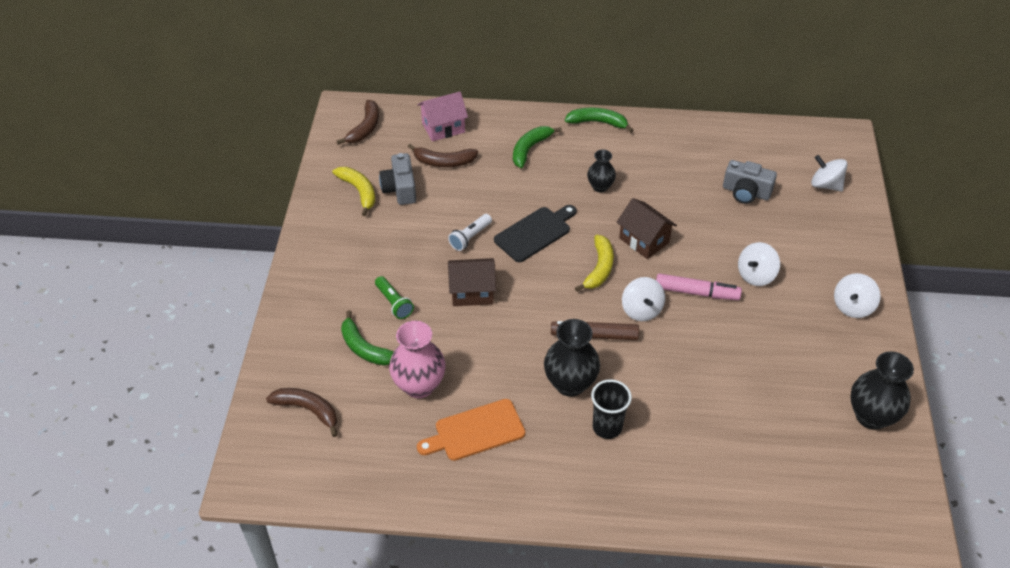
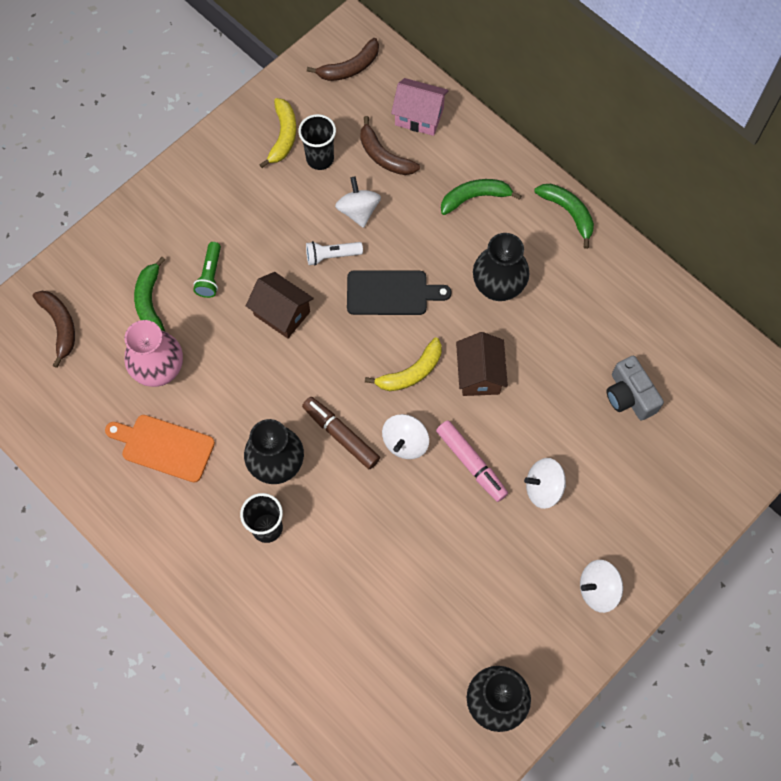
camera: 40 degrees right, 20 degrees up
(400, 189) = (320, 159): grey camera -> black cup
(600, 187) = (498, 287): black vase -> black vase, size x1.68
(825, 185) = (718, 446): white spinning top -> white spinning top (358, 211)

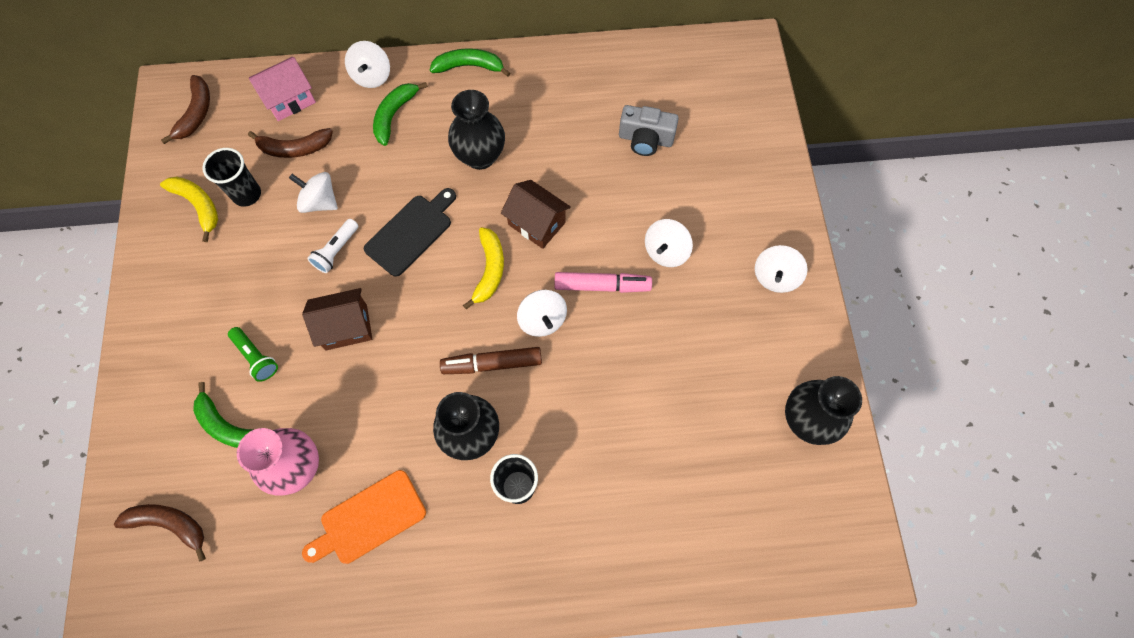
camera: 50 degrees left, 0 degrees up
(492, 153) = (372, 76): none -> white spinning top

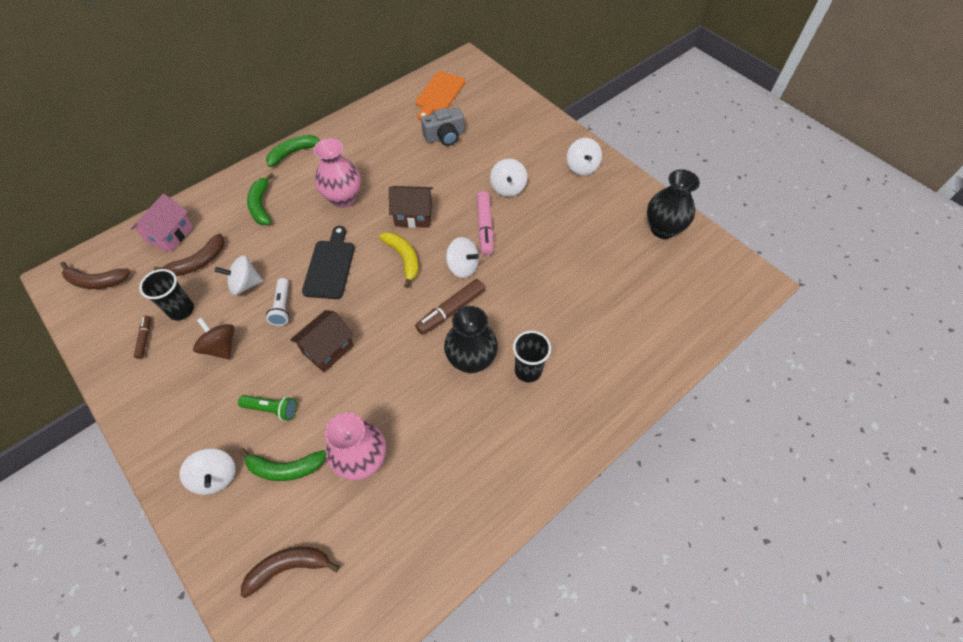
camera: 35 degrees left, 10 degrees down
(196, 114) = (96, 281): brown banana -> brown banana turned 120 degrees clockwise
(198, 206) = (145, 339): yellow banana -> brown marker
(255, 259) = (221, 347): none -> brown spinning top
(369, 519) = (443, 457): orange cutting board -> orange cutting board (439, 94)
(372, 76) = (225, 191): white spinning top -> white spinning top (216, 476)
(480, 156) = (343, 198): black vase -> pink vase
(602, 286) = (484, 227): pink marker -> pink marker turned 120 degrees clockwise

